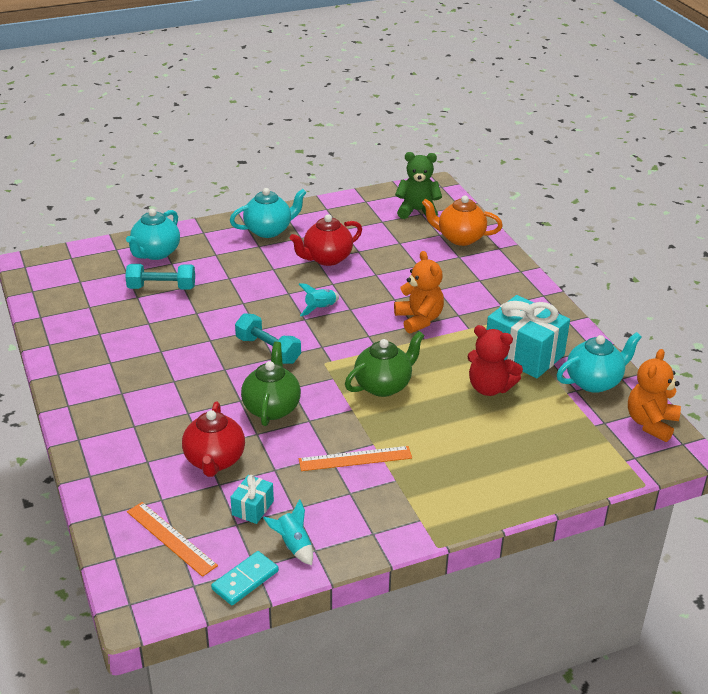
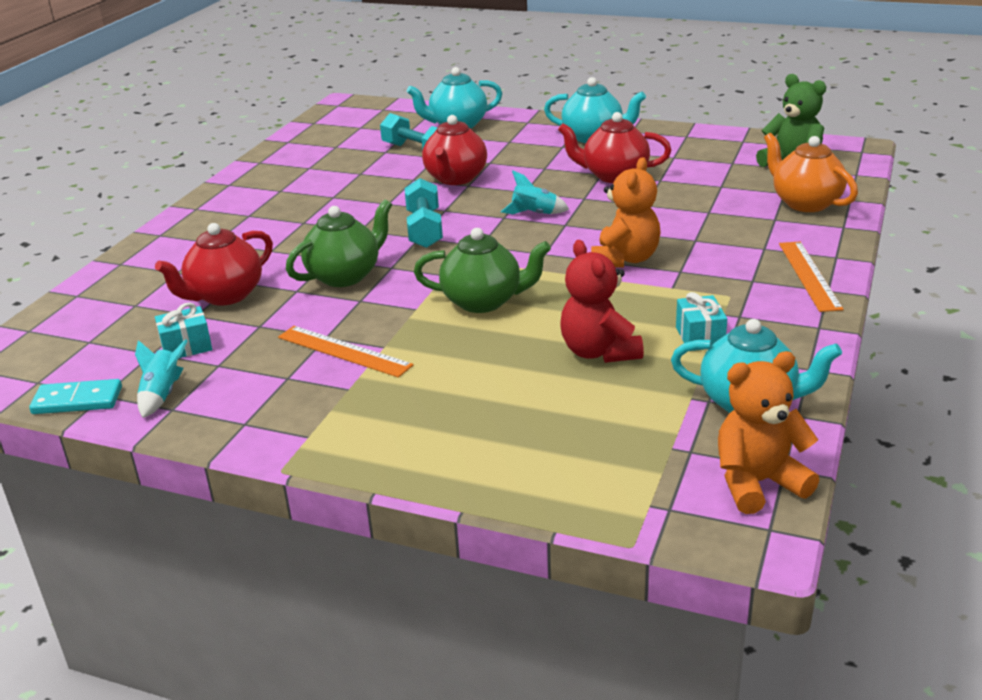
camera: 45 degrees right, 5 degrees down
(171, 538) = (88, 337): orange ruler -> orange ruler (809, 275)
(226, 300) = (455, 178): none -> red teapot
(524, 354) = (700, 337): turquoise gift -> turquoise gift, size x0.47

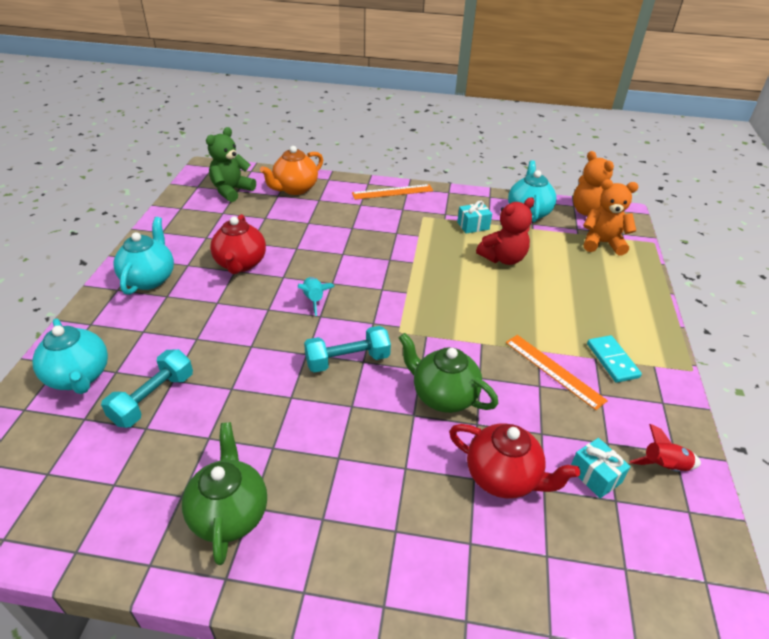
camera: 105 degrees left, 10 degrees up
(77, 400) = (707, 528): turquoise domino -> turquoise domino (612, 360)
(162, 395) = (664, 466): turquoise rocket -> red rocket
(343, 351) = (554, 370): orange ruler -> orange ruler turned 60 degrees counterclockwise
(455, 178) = (234, 356): red teapot -> none
(483, 301) = (461, 310): green teapot -> green teapot (229, 514)
(625, 259) = (384, 253): orange teddy bear -> orange teddy bear (602, 243)

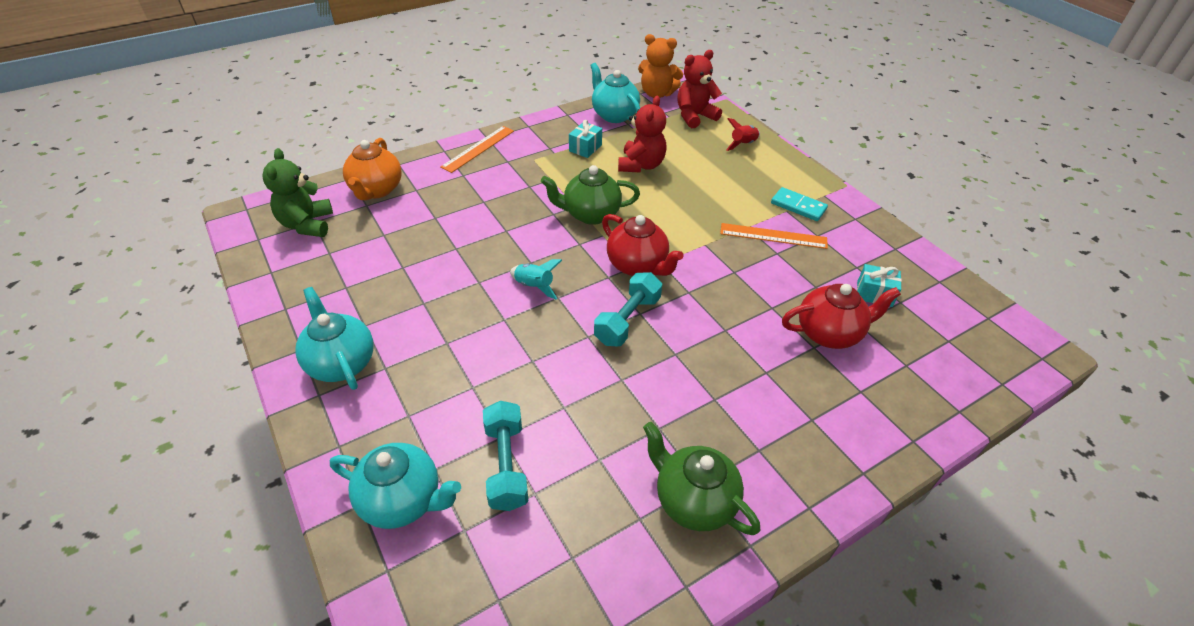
camera: 40 degrees left, 5 degrees up
(240, 264) = (420, 293): red teapot -> red teapot (637, 266)
(443, 396) = (728, 302): green teapot -> green teapot (590, 214)
(602, 243) = (694, 116): orange teddy bear -> red teddy bear
(664, 466) = (900, 261): red rocket -> red rocket (743, 144)

